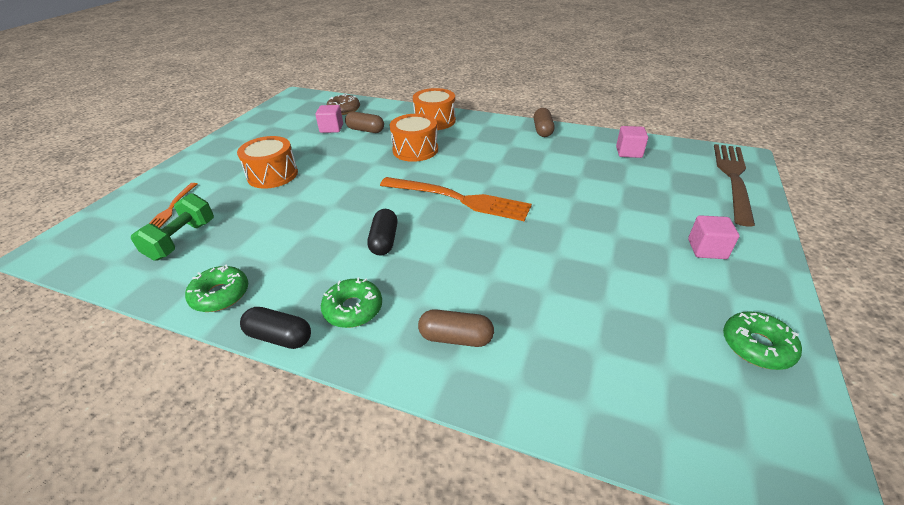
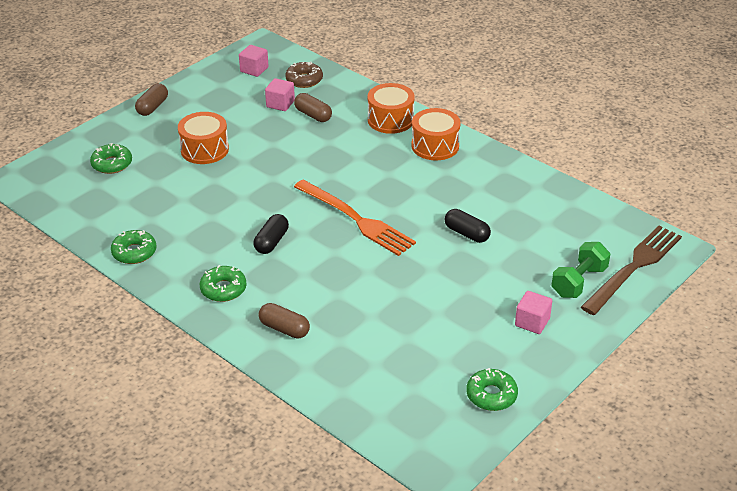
camera: 20 degrees right, 0 degrees up
(171, 208) = (112, 164): orange fork -> green donut
(182, 240) = (115, 198): green dumbbell -> green dumbbell (579, 282)
(279, 337) = (166, 294): black capsule -> black capsule (466, 233)
(415, 150) = (349, 153): orange drum -> orange drum (435, 146)
(542, 130) = (494, 161): brown capsule -> brown capsule (152, 107)
(629, 152) = (560, 211): pink cube -> pink cube (254, 70)

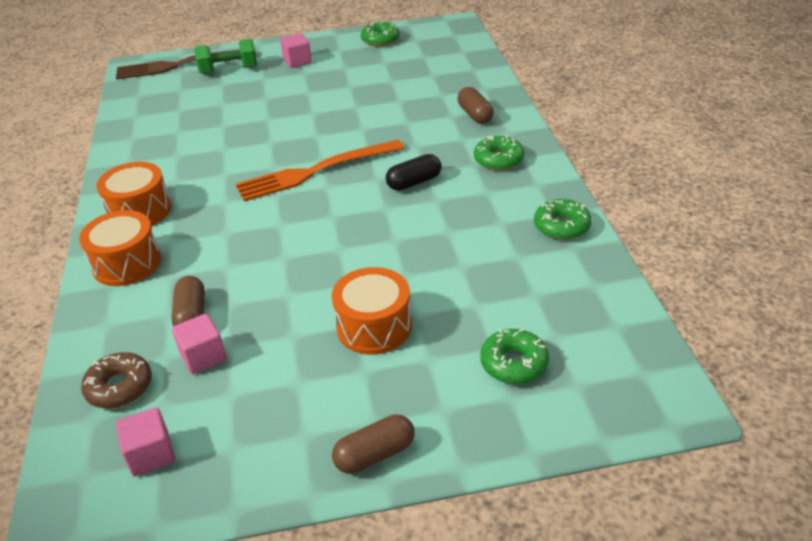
camera: 140 degrees left, 0 degrees up
(356, 219) = (315, 171): orange fork -> orange fork turned 105 degrees counterclockwise
(466, 233) = (247, 125): black capsule -> none

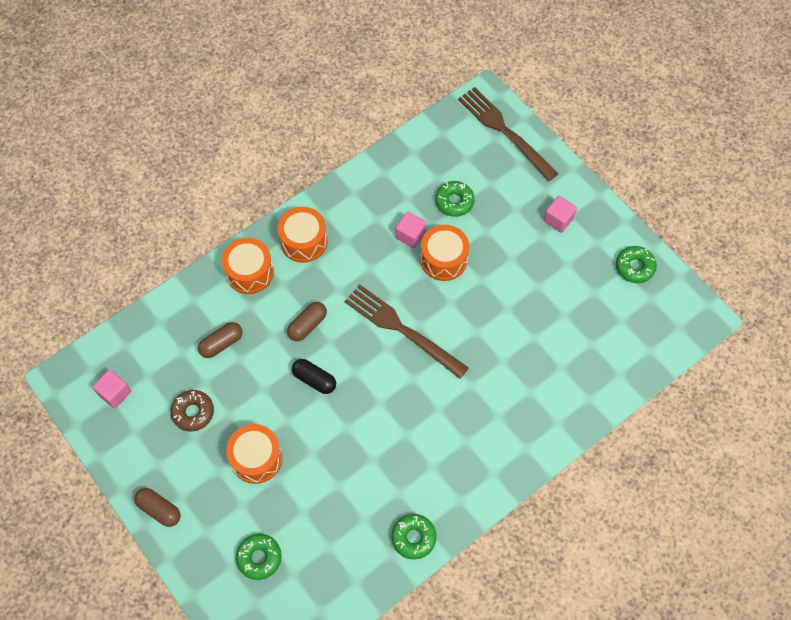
camera: 60 degrees right, 25 degrees up
(119, 387) = (151, 343): brown donut -> brown donut (193, 412)
(203, 357) = (191, 373): pink cube -> pink cube (410, 235)
(229, 70) = (515, 174): green dumbbell -> none
(267, 128) = (443, 259): none -> orange drum
(315, 171) = (402, 329): orange fork -> brown fork
(414, 182) = (421, 408): black capsule -> black capsule (314, 379)
(475, 115) = (540, 410): brown capsule -> brown capsule (307, 325)
(498, 160) = (481, 457): green donut -> green donut (454, 202)

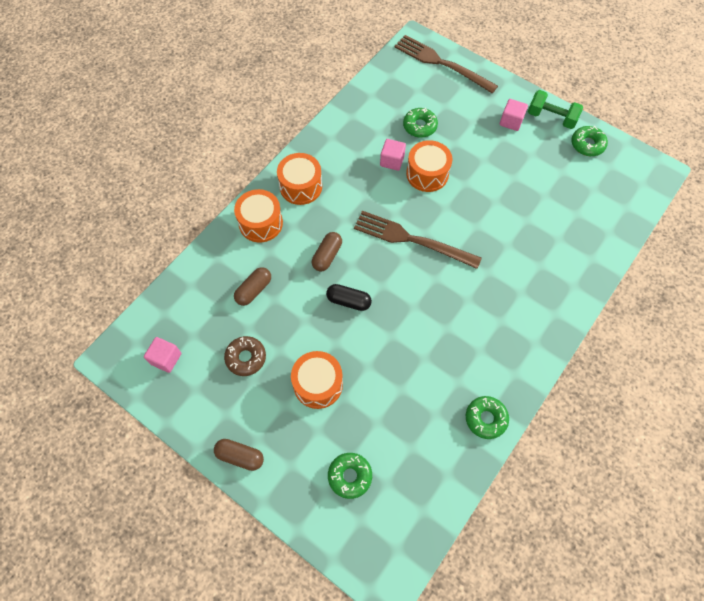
camera: 15 degrees left, 0 degrees up
(606, 225) = (551, 118): none -> green dumbbell

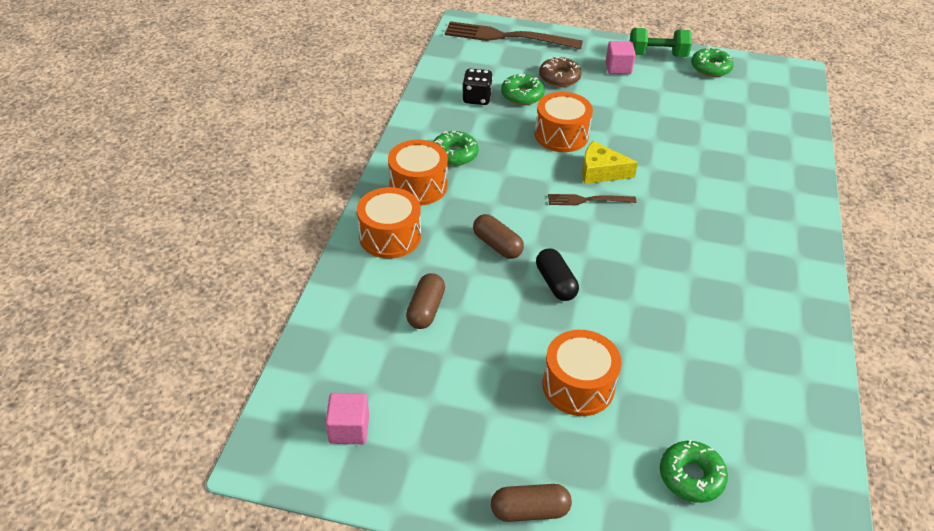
camera: 25 degrees left, 20 degrees down
(246, 358) = (463, 389): brown donut -> brown donut (559, 78)
(327, 256) = (497, 245): brown capsule -> brown capsule turned 45 degrees counterclockwise
(348, 301) = (555, 283): black capsule -> black capsule turned 75 degrees clockwise
(384, 119) = (477, 98): none -> black dice
(392, 161) = (512, 134): pink cube -> none
(412, 239) = (588, 200): brown fork -> brown fork, size x0.51
(436, 217) = (601, 172): none -> yellow cheese
(485, 419) = (803, 350): green donut -> green donut (454, 154)

